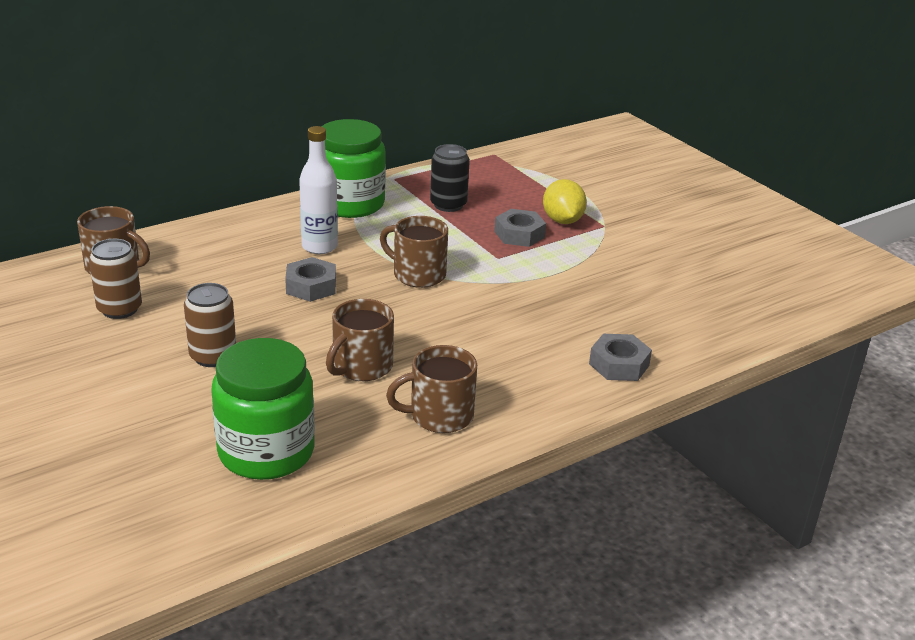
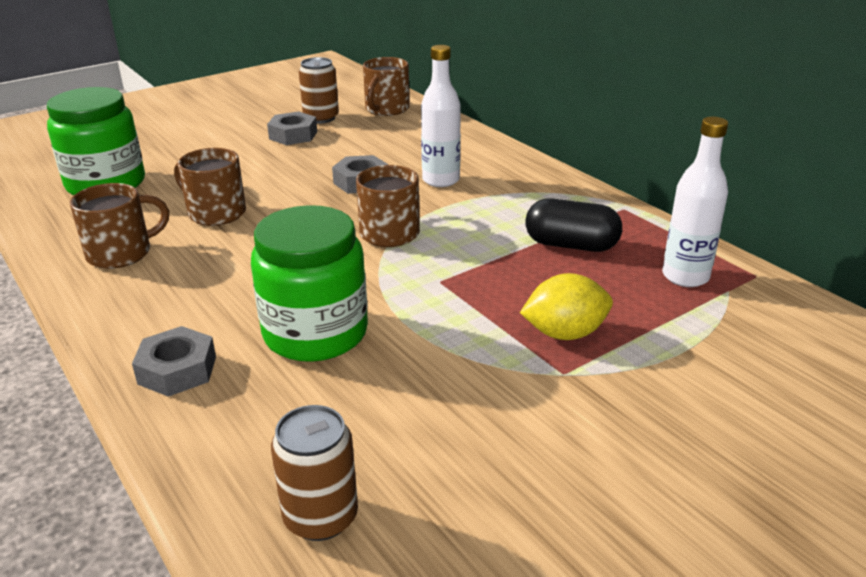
camera: 90 degrees right, 0 degrees up
(213, 356) = (246, 154): brown can -> brown can (320, 517)
(350, 204) = (544, 189): green jar -> green jar (315, 333)
(439, 416) = (121, 253): brown mug -> brown mug turned 75 degrees clockwise
(448, 205) = (571, 245): black can -> black capsule
(495, 174) = (685, 277): none -> white bottle
(519, 234) = (508, 297): grey nut -> grey nut (293, 135)

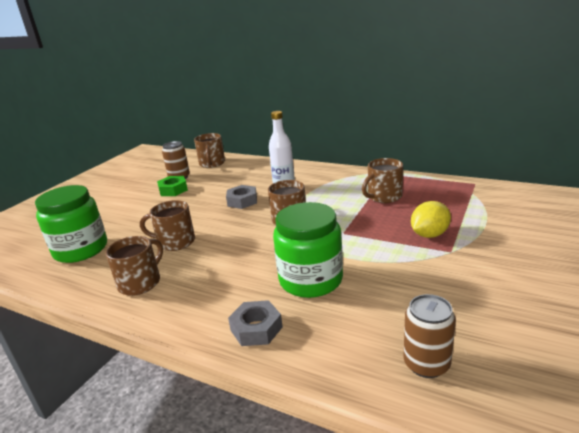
camera: 25 degrees left, 5 degrees down
(293, 135) = (173, 190): grey nut -> green nut
(571, 245) = (383, 196): black capsule -> brown mug
(685, 277) = (448, 193): white bottle -> none

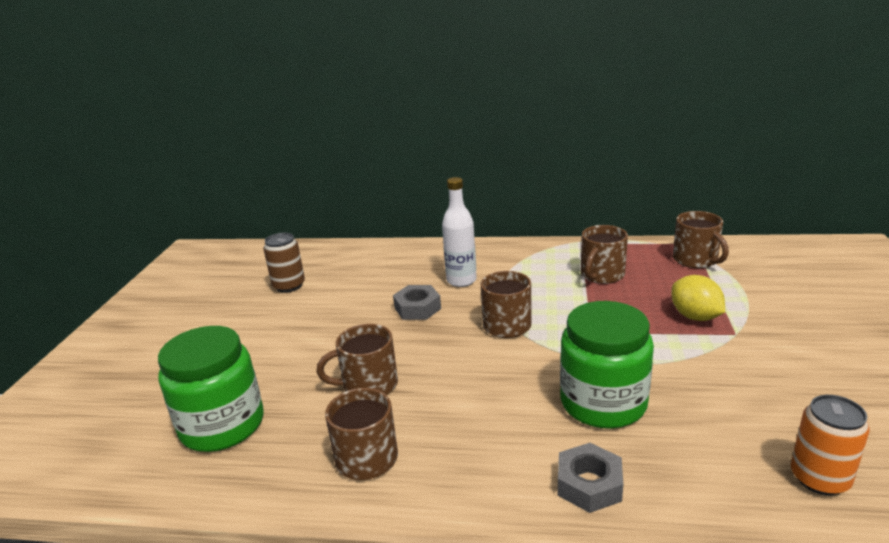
camera: 20 degrees left, 0 degrees up
(173, 190) = (296, 307): green nut -> none
(212, 163) = (323, 258): brown mug -> brown mug (696, 260)
(426, 364) = (819, 478): brown can -> orange can
(429, 234) = (695, 317): yellow lemon -> yellow lemon turned 60 degrees counterclockwise

